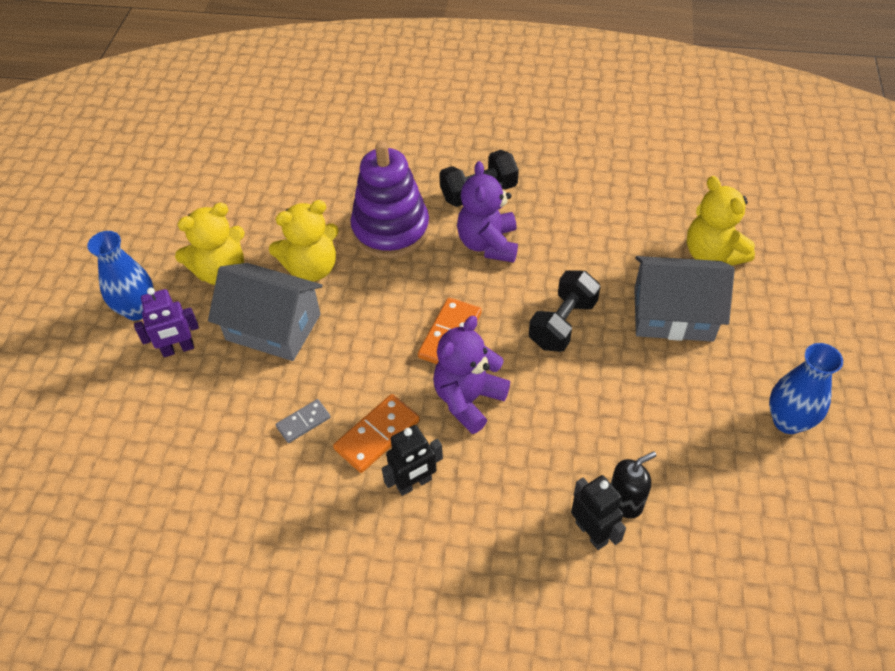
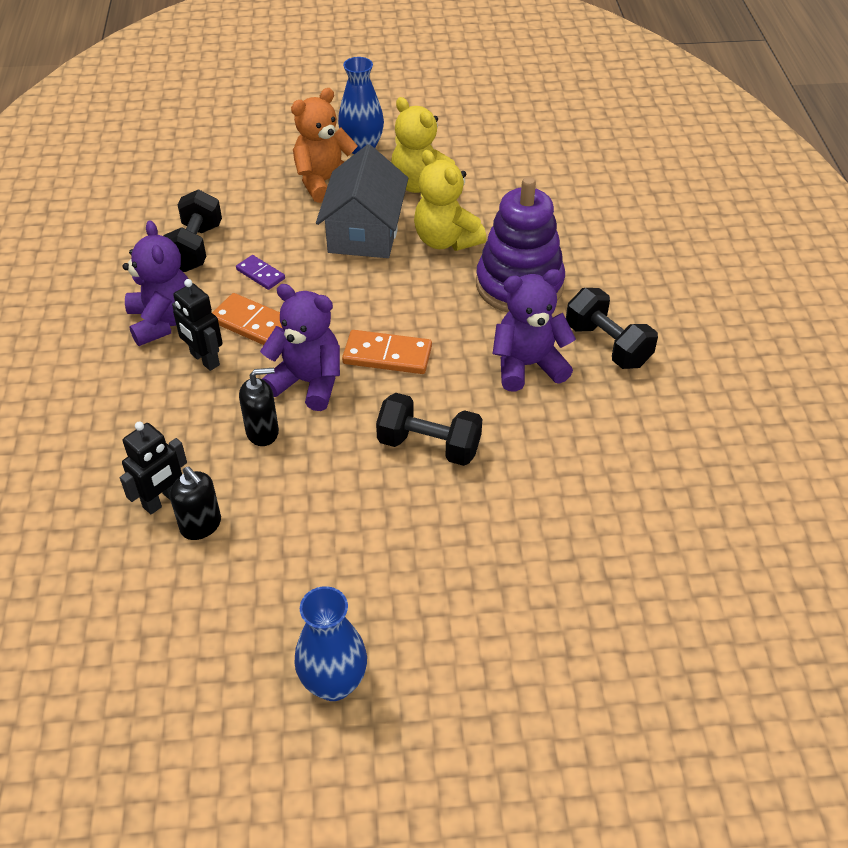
camera: 75 degrees right, 5 degrees down
(178, 349) = (324, 182): purple robot -> orange teddy bear
(236, 480) = (195, 248): none -> black dumbbell
(303, 422) = (260, 274): grey domino -> purple domino
(345, 519) = (163, 321): none -> purple teddy bear
(522, 442) = (263, 432): none -> black soap dispenser
(673, 314) = (474, 551): grey house -> none
(712, 254) = (593, 588): yellow teddy bear -> none

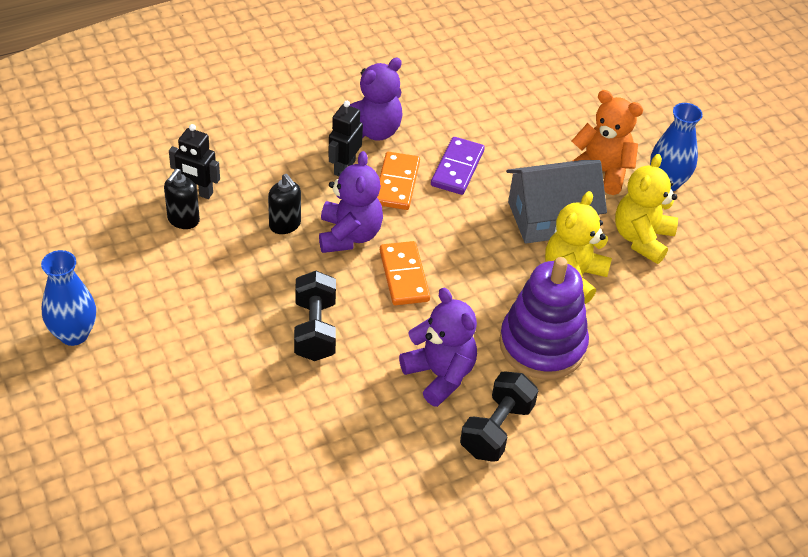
camera: 65 degrees right, 0 degrees up
(195, 248) = (466, 119): black dumbbell -> none
(260, 274) = (457, 168): purple domino -> purple domino, size x1.63

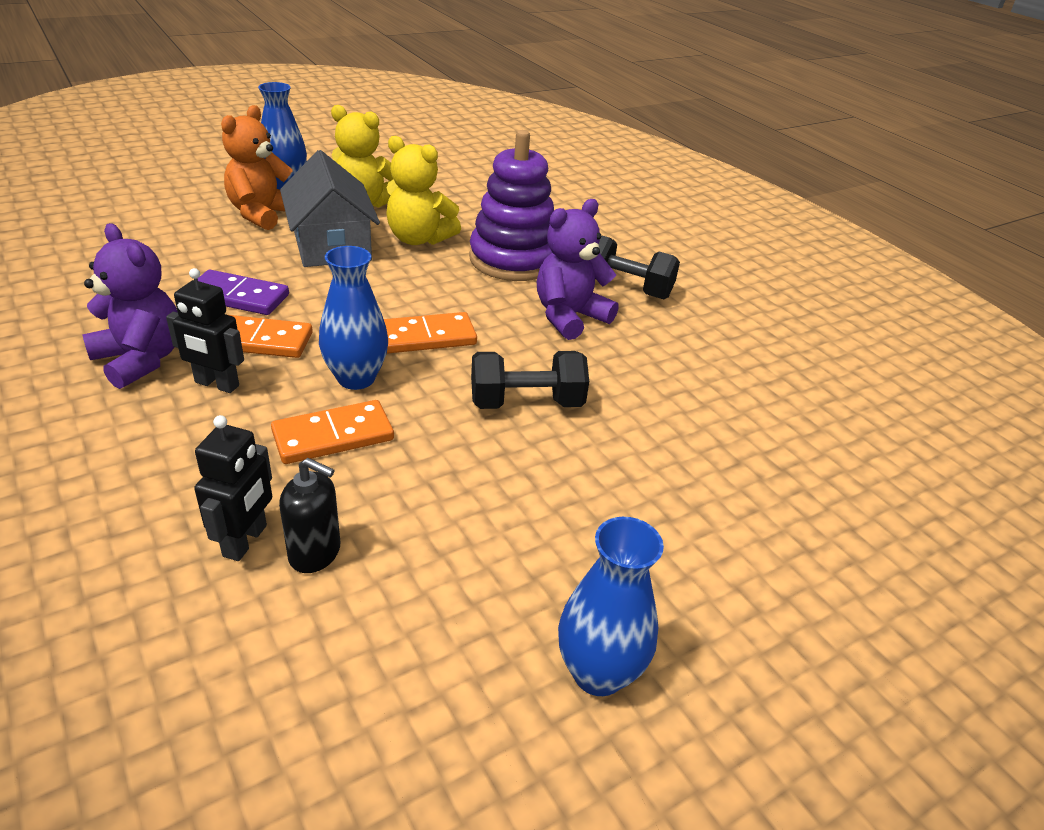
camera: 95 degrees left, 10 degrees down
(285, 225) = (333, 436): black soap dispenser -> orange domino
(349, 235) = (356, 378): purple teddy bear -> blue vase

